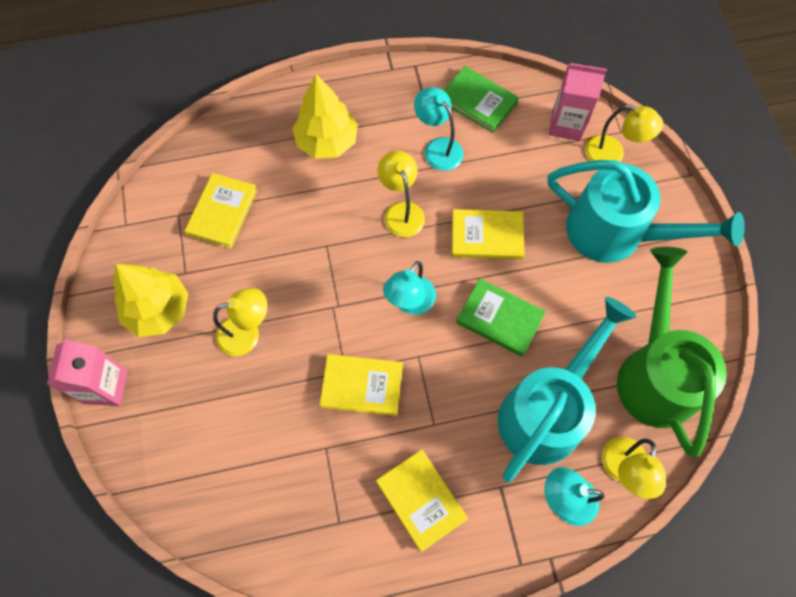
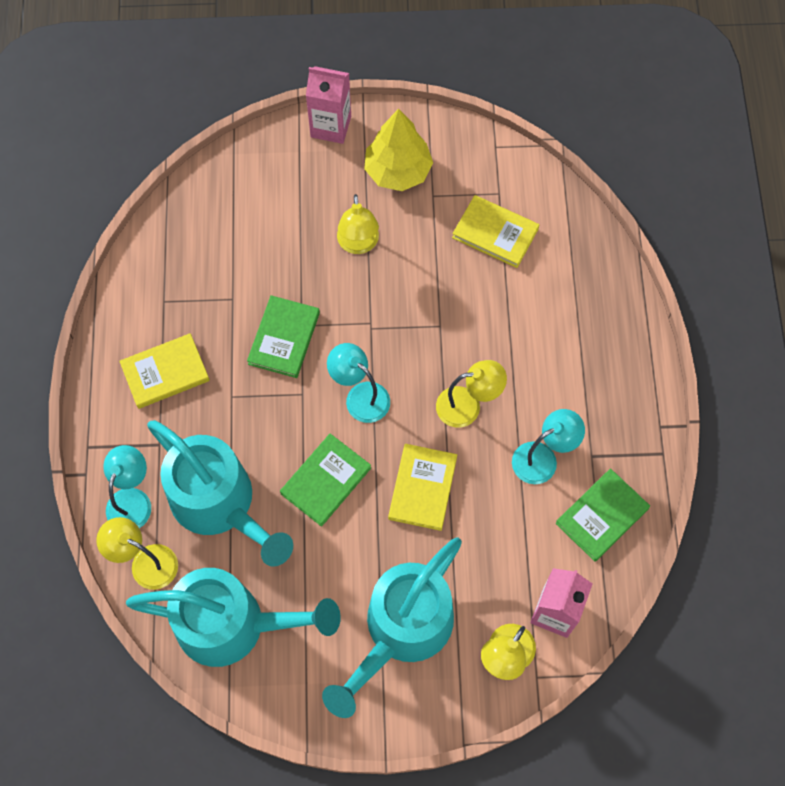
camera: 100 degrees right, 0 degrees up
(327, 141) = (567, 343): yellow tree -> none
(362, 385) = (284, 338): yellow book -> green book
(655, 372) = (234, 625): green watering can -> turquoise watering can

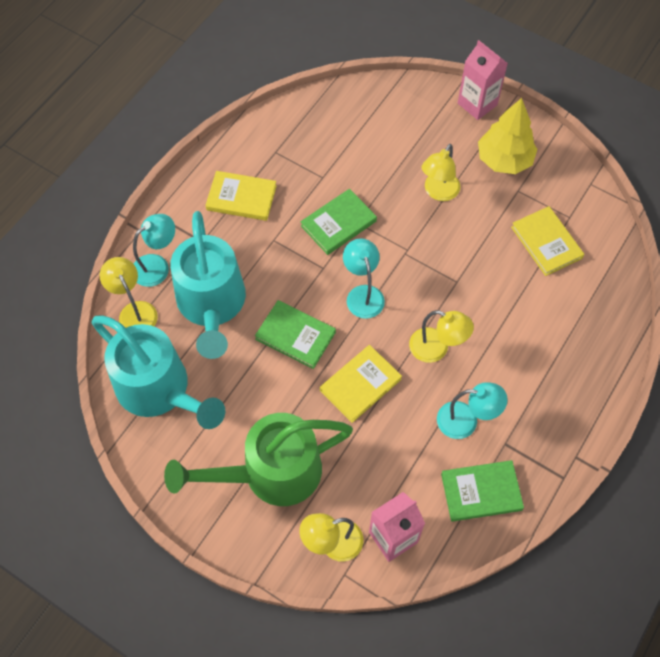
camera: 35 degrees right, 5 degrees down
(326, 481) = (295, 336): green book -> green book turned 45 degrees clockwise
(400, 631) = (270, 473): turquoise watering can -> green watering can

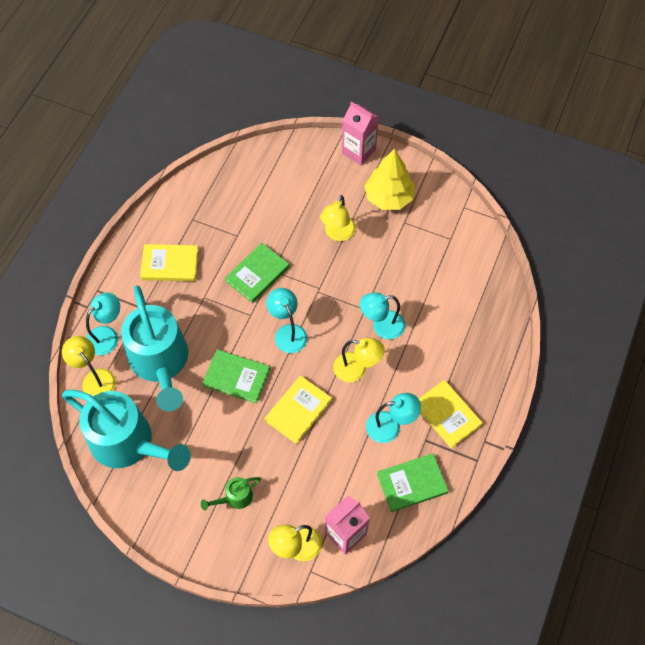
camera: 10 degrees left, 0 degrees up
(270, 473) = (234, 498): green watering can -> green watering can, size x0.42
(473, 304) = (381, 326): none -> turquoise lamp
(546, 242) = (434, 264): yellow book -> yellow book (447, 415)

